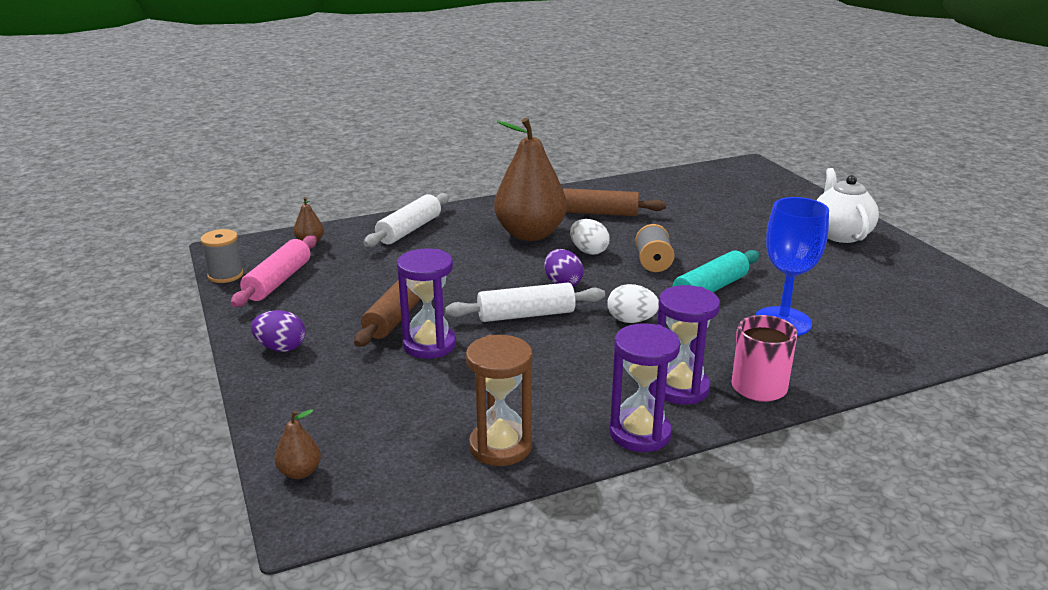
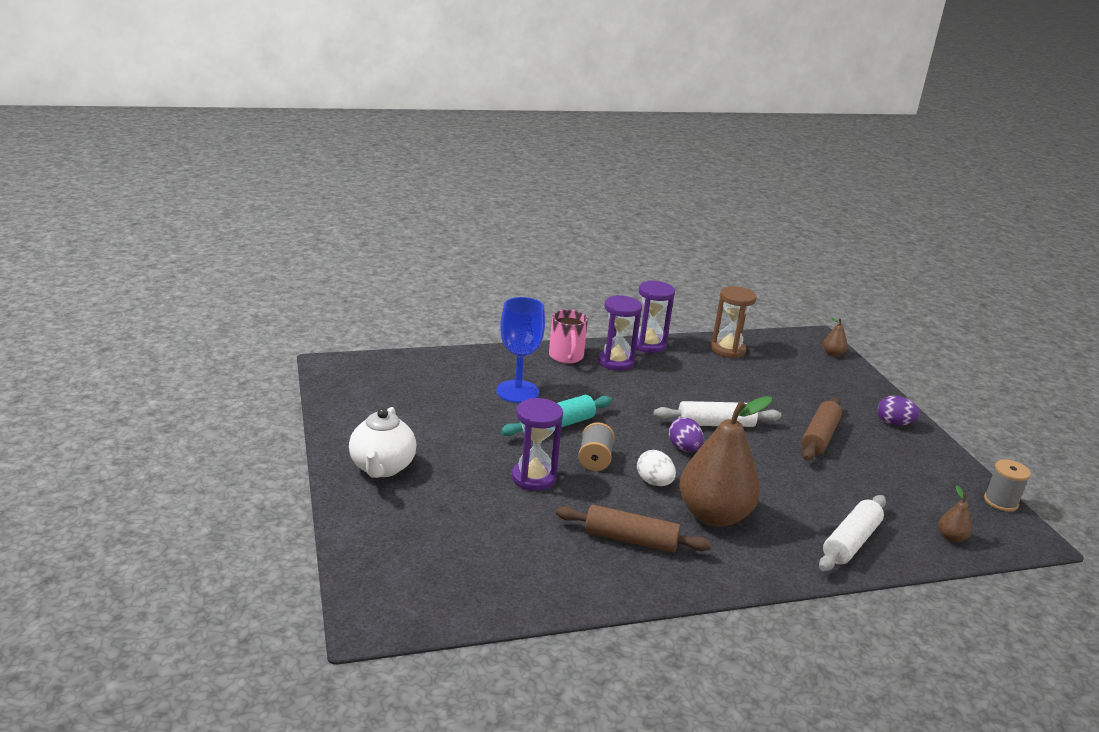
camera: 175 degrees left, 0 degrees up
(278, 281) = (944, 487): pink rolling pin -> none
(429, 345) = (785, 411): purple hourglass -> purple hourglass (534, 478)
(631, 320) = (633, 408): white egg -> none

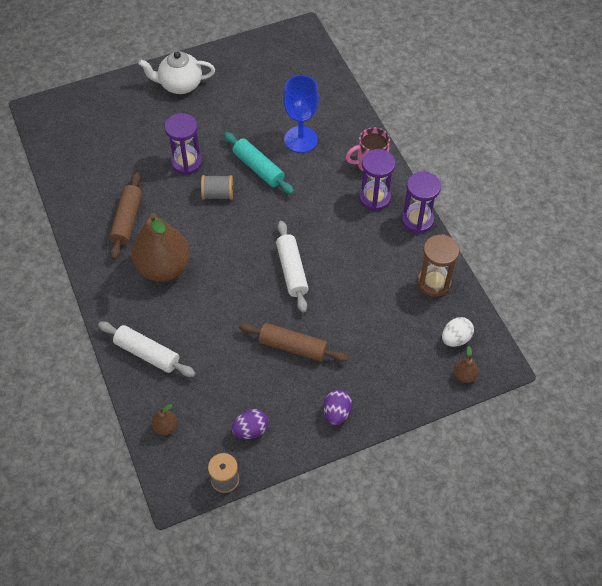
camera: 85 degrees right, 30 degrees up
(654, 482) = (197, 231): white egg -> white egg (455, 338)
(684, 448) = (248, 249): purple egg -> purple egg (251, 430)

